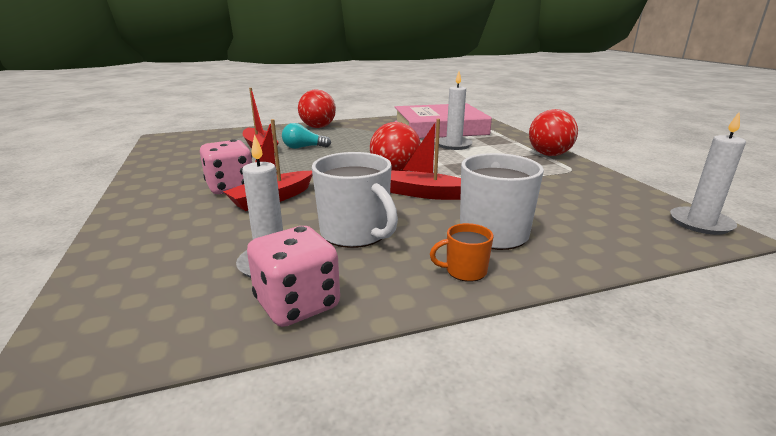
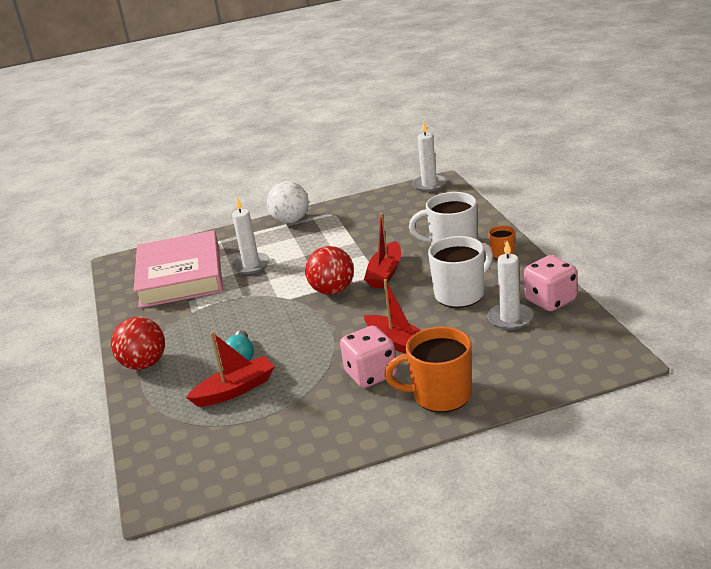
camera: 85 degrees left, 5 degrees up
(159, 215) = (440, 395): none -> orange mug
(549, 154) = (291, 220): red ball -> white ball

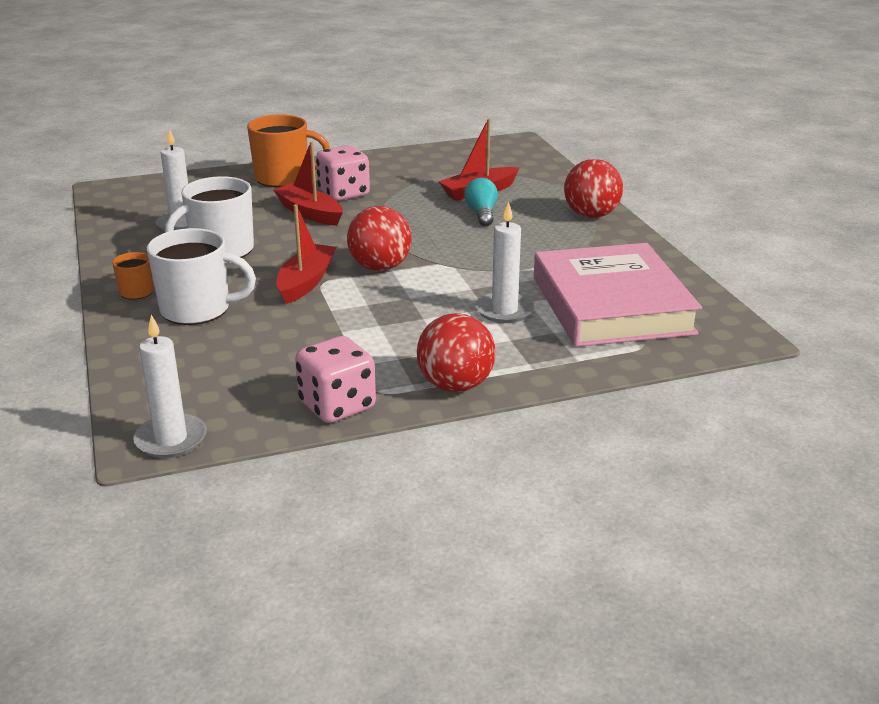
camera: 175 degrees right, 0 degrees up
(291, 220) = (455, 385): white ball -> red ball
(550, 300) = (125, 236): pink dice -> pink dice (337, 406)

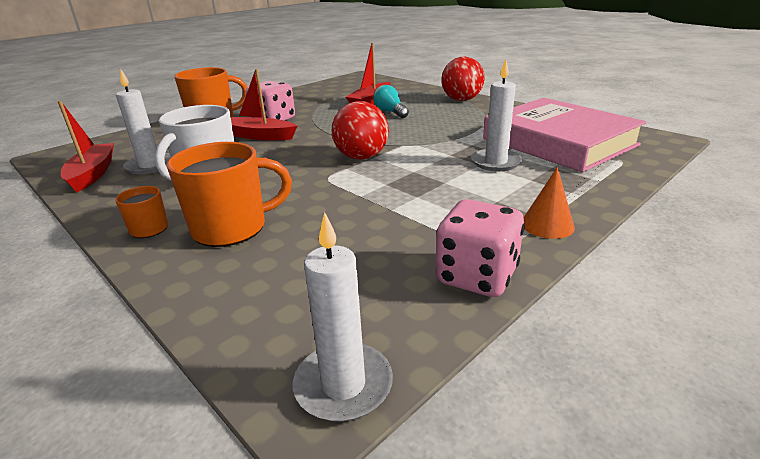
camera: 25 degrees left, 0 degrees up
(198, 310) = (232, 228): white mug -> orange mug
(306, 282) = (312, 181): red boat -> red boat (93, 174)
(455, 385) = (547, 225): red ball -> orange cone

